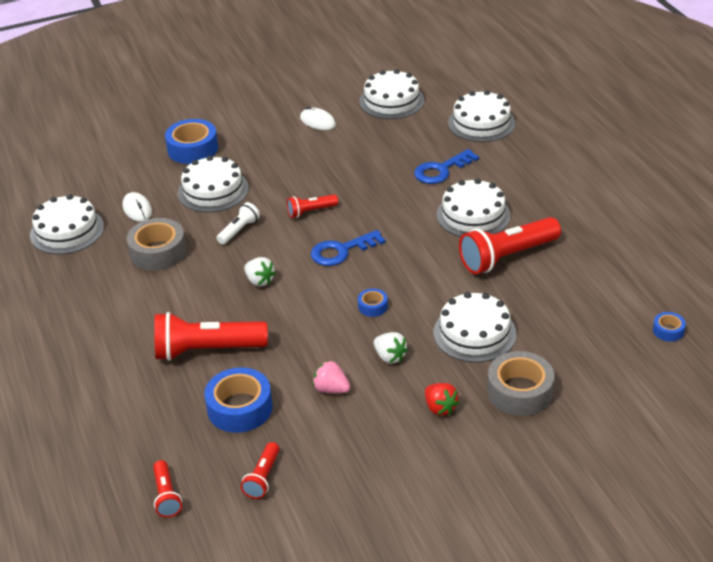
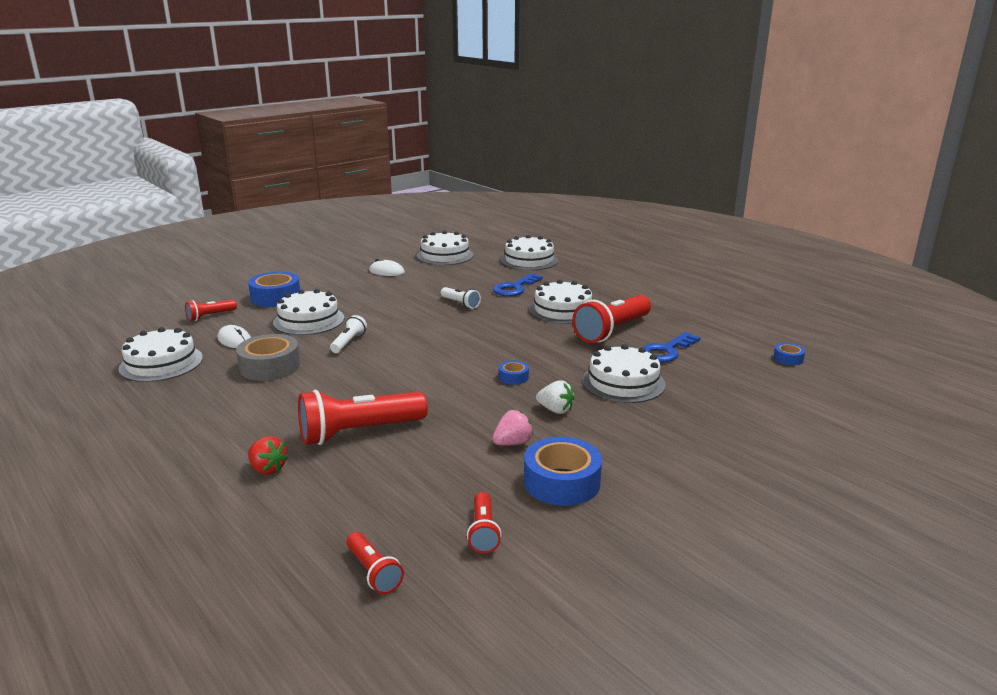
camera: 20 degrees left, 15 degrees down
(240, 408) = (421, 474): blue tape -> blue tape (562, 482)
(259, 281) = (388, 374): white strawberry -> none
(311, 211) = (413, 323): red flashlight -> red flashlight (210, 316)
(331, 389) = (512, 443): pink strawberry -> pink strawberry turned 135 degrees clockwise
(341, 251) = (458, 344): blue key -> blue key (666, 351)
(371, 188) = (460, 304): none -> white flashlight
(440, 408) = (633, 440): red strawberry -> red strawberry (267, 469)
(520, 391) = (699, 417): grey tape -> none

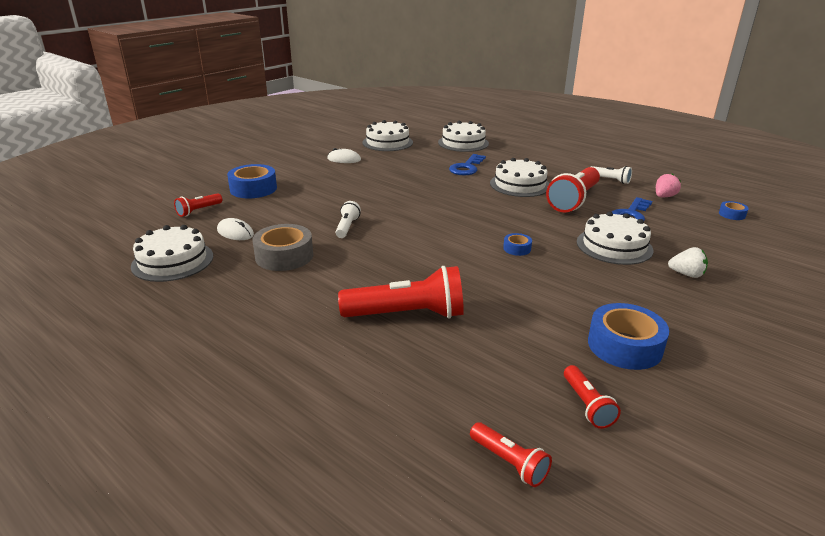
camera: 10 degrees left, 5 degrees up
(267, 469) = (339, 362): red strawberry -> none
(309, 320) = (297, 208): white cake -> none
(359, 432) = (407, 314): red flashlight -> red flashlight turned 150 degrees counterclockwise
(460, 304) = (428, 184): white flashlight -> white flashlight (610, 180)
(512, 443) = (556, 312): pink strawberry -> pink strawberry (664, 196)
(555, 410) = (573, 276): white strawberry -> white strawberry (686, 274)

